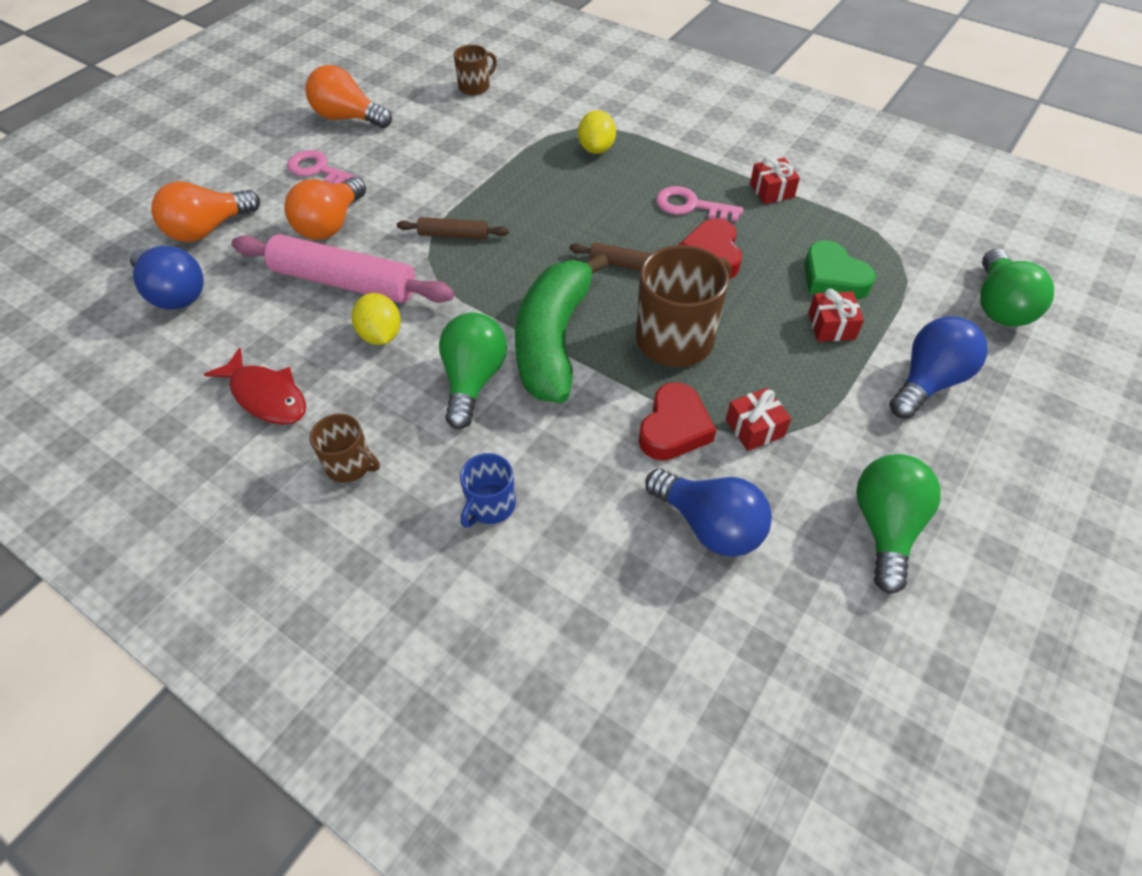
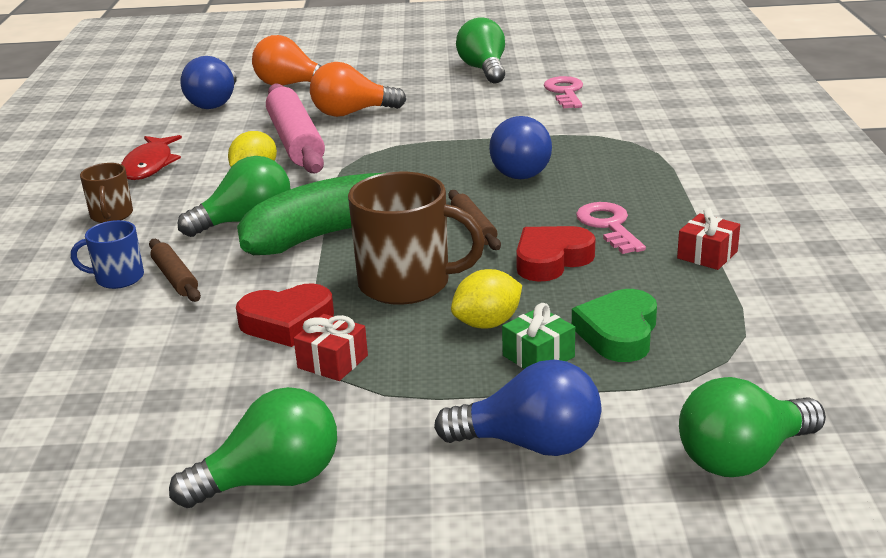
camera: 55 degrees right, 25 degrees down
(318, 170) = (406, 86): pink key -> pink key (565, 92)
(348, 118) = (484, 70): orange light bulb -> green light bulb
(453, 235) = (405, 153): brown rolling pin -> brown rolling pin (175, 278)
(475, 87) = (609, 88): brown mug -> none
(596, 149) = (616, 159): yellow lemon -> yellow lemon (487, 323)
(709, 525) = (183, 380): blue light bulb -> blue light bulb (520, 170)
(831, 326) = (538, 356): red gift -> green gift

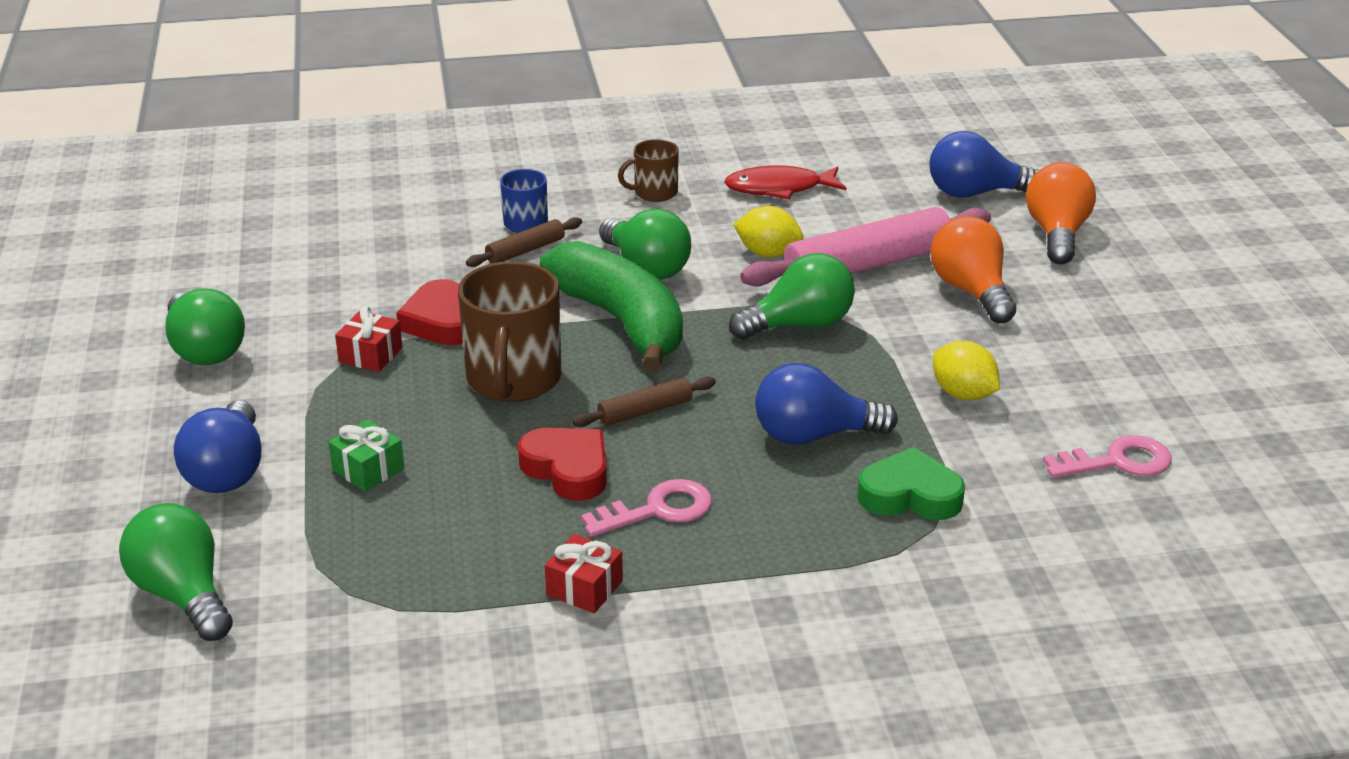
camera: 80 degrees right, 5 degrees up
(484, 70) = (1186, 381): green light bulb -> green light bulb (799, 325)
(487, 323) = (432, 435): yellow lemon -> yellow lemon (963, 394)
(618, 333) = (407, 519): green heart -> green heart (910, 495)

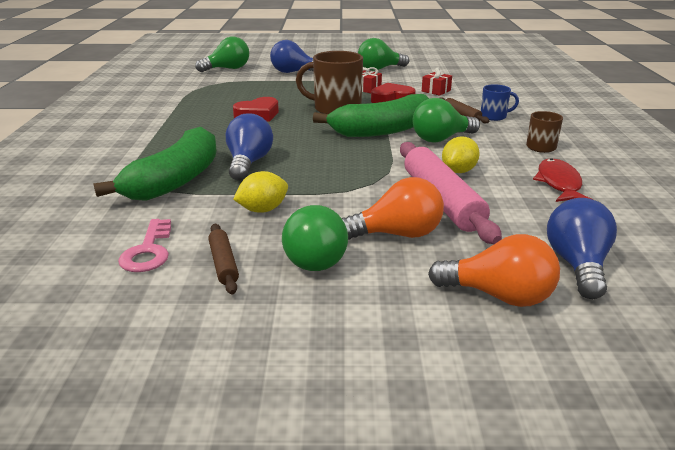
camera: 100 degrees right, 5 degrees down
(368, 469) = (281, 88): green gift -> none
(584, 588) = (175, 114): red gift -> red gift (436, 91)
(645, 411) = (295, 130): brown rolling pin -> brown rolling pin (223, 264)
(659, 510) = (215, 128): pink key -> none
(799, 325) = (366, 171): green light bulb -> green light bulb (312, 257)
(910, 495) = (175, 180): green heart -> green banana

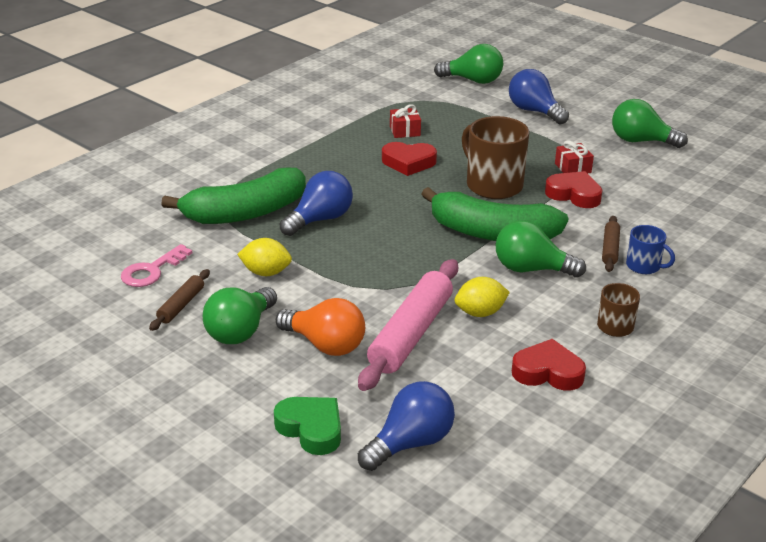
camera: 40 degrees right, 5 degrees up
(436, 91) = (647, 202): red gift -> red gift (405, 131)
(499, 296) = (311, 429): orange light bulb -> green heart
(559, 183) = (548, 372): red fish -> red heart

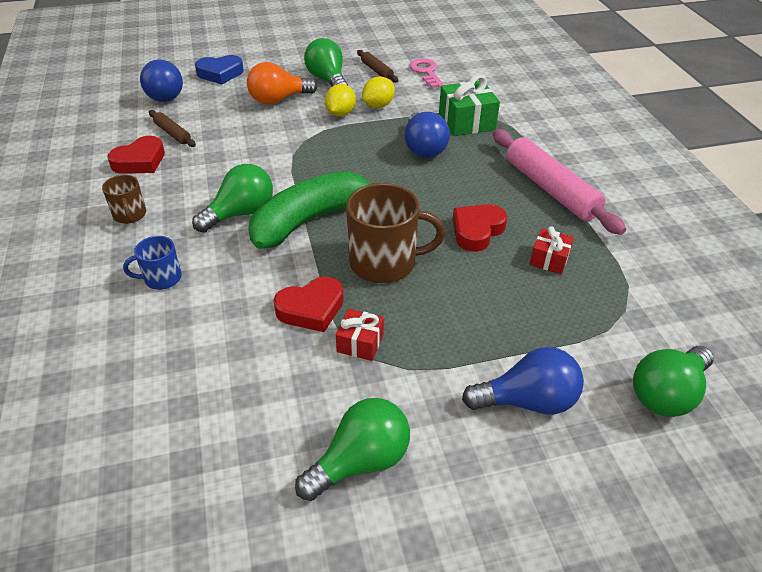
camera: 125 degrees right, 10 degrees up
(245, 213) = (466, 122): green banana -> green gift
(311, 429) = (220, 73): green heart -> blue heart
(411, 334) = (246, 130): pink rolling pin -> pink rolling pin (550, 189)
(480, 313) = (228, 164): yellow lemon -> yellow lemon (340, 113)
(610, 249) = (207, 274): brown rolling pin -> brown rolling pin (173, 133)

